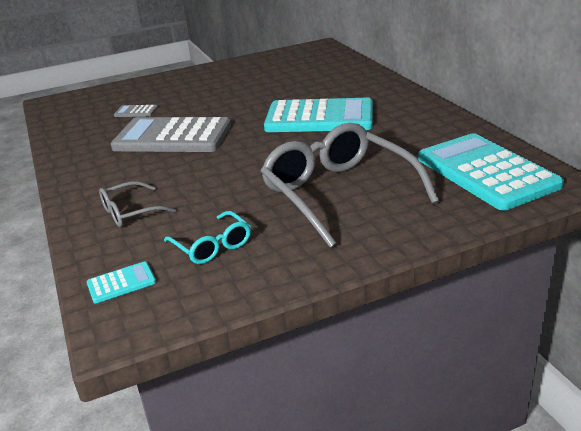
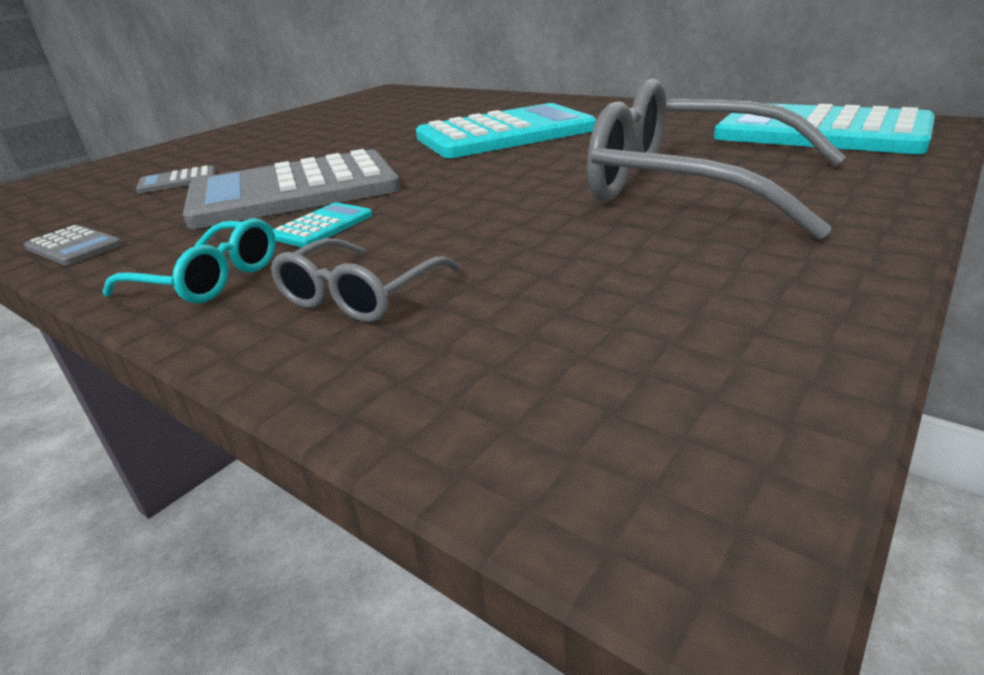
camera: 30 degrees left, 0 degrees up
(66, 148) = (74, 246): none -> grey calculator
(121, 283) = (536, 417): turquoise calculator -> turquoise calculator (322, 226)
(212, 246) = (619, 294): turquoise glasses -> turquoise glasses (209, 279)

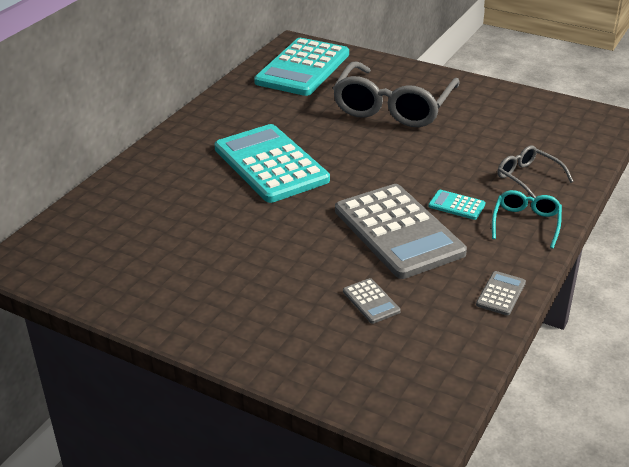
camera: 100 degrees left, 5 degrees up
(360, 295) = (528, 178): grey glasses -> grey glasses turned 150 degrees counterclockwise

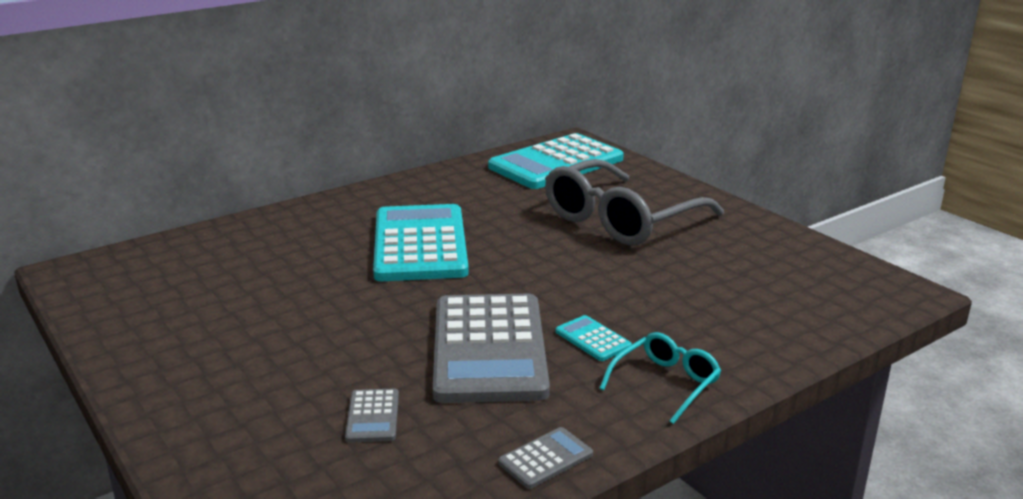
camera: 25 degrees right, 10 degrees down
(528, 178) = (720, 332): grey glasses -> none

